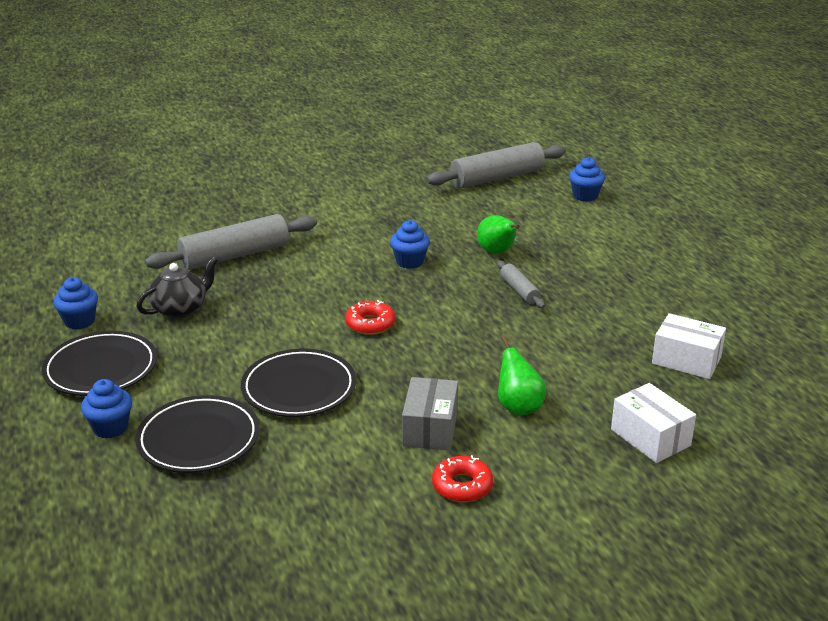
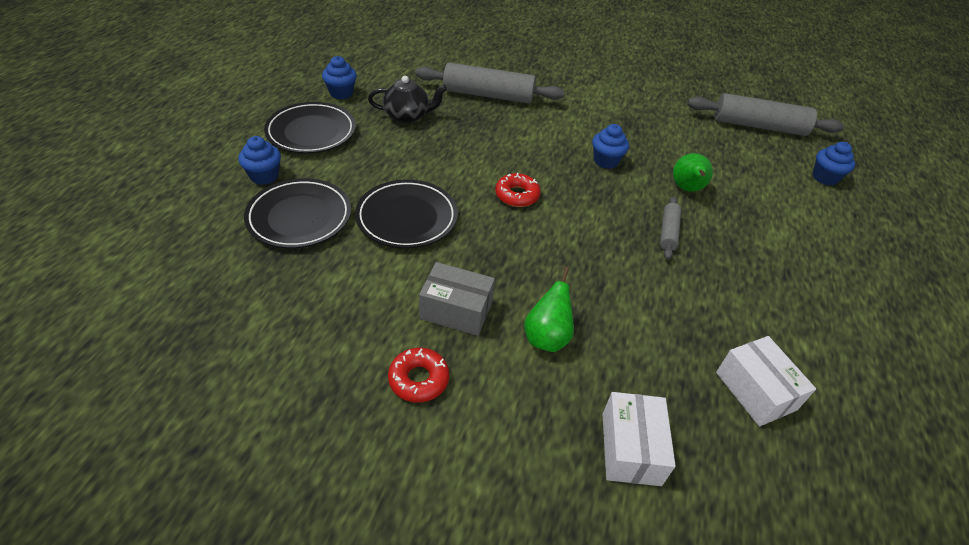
camera: 35 degrees right, 15 degrees up
(430, 428) = (456, 310): grey box -> grey box turned 60 degrees clockwise

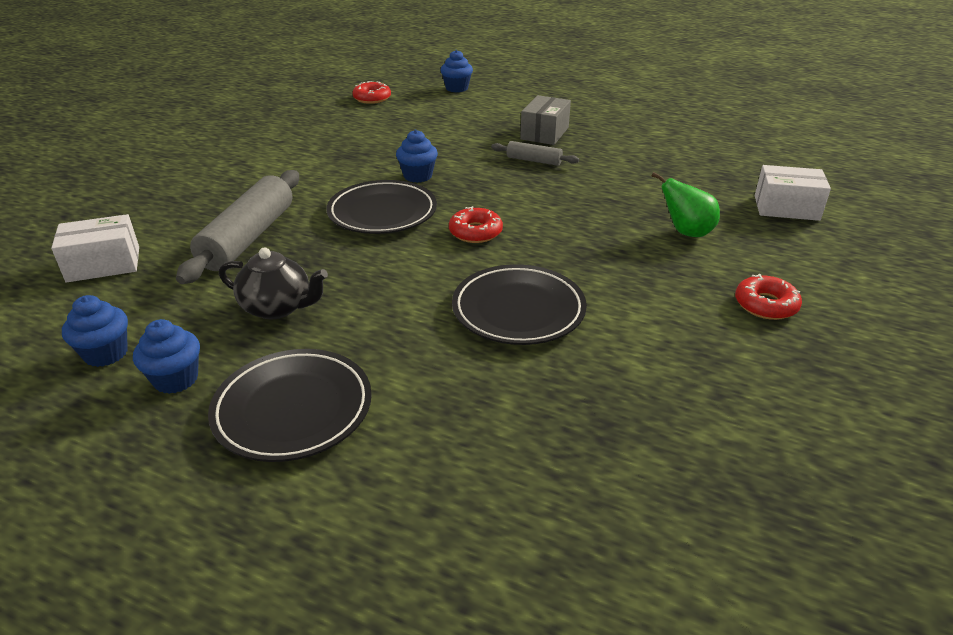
camera: 80 degrees left, 10 degrees down
(264, 176) = (414, 457): blue cupcake -> blue cupcake (106, 353)
(299, 217) = (520, 407): black plate -> black plate (382, 213)
(407, 116) = (278, 307): black teapot -> black teapot turned 105 degrees clockwise
(456, 310) = (666, 280): grey box -> grey box (544, 133)
(687, 189) = (469, 143): green pear -> none
(755, 391) = (709, 155): white box -> white box (103, 264)
(758, 126) = (372, 98): grey rolling pin -> red donut

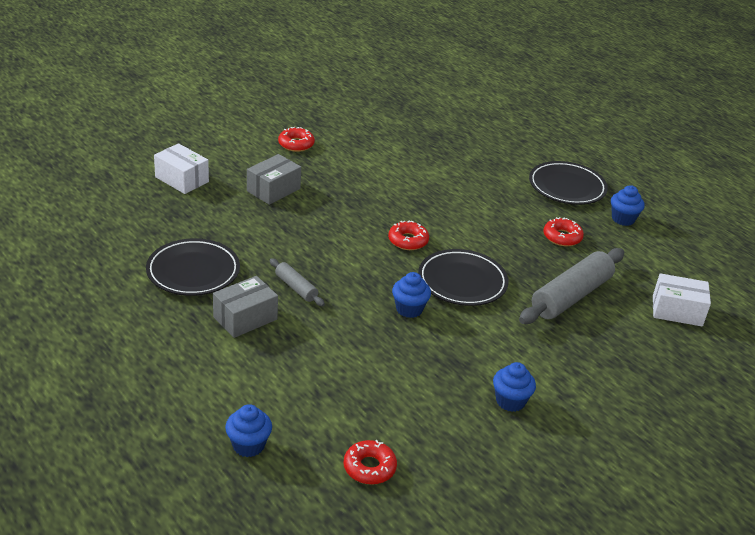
camera: 155 degrees left, 0 degrees up
(106, 353) = (662, 245): blue cupcake -> blue cupcake (510, 401)
(278, 307) = (562, 237): black teapot -> red donut
(518, 310) = (427, 187): black plate -> black plate (193, 272)
(686, 232) = (273, 190): green pear -> grey box

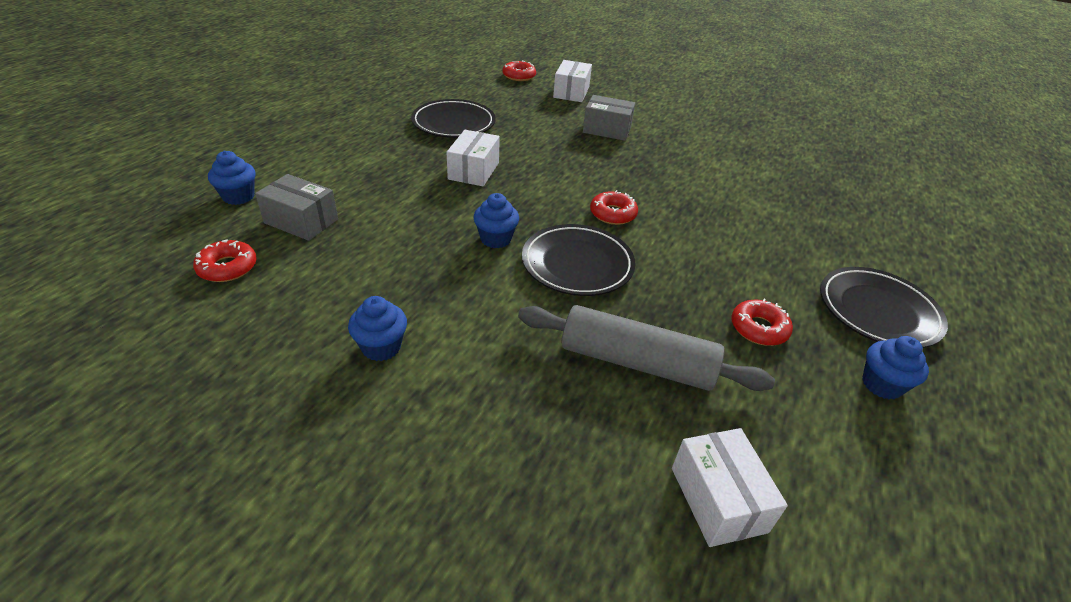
camera: 65 degrees right, 5 degrees up
(245, 318) = (410, 158): grey box -> grey box (301, 221)
(296, 144) = (691, 124): red donut -> red donut (519, 76)
(296, 288) = (473, 171): grey rolling pin -> white box

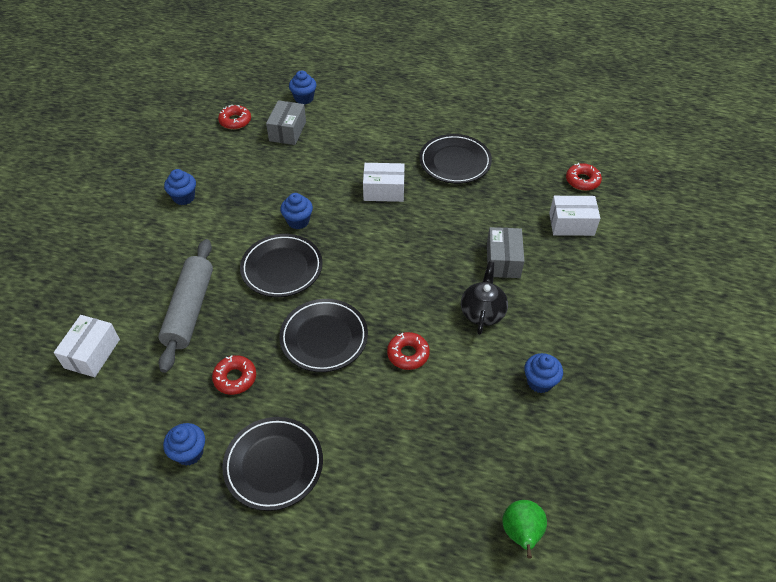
camera: 80 degrees right, 10 degrees up
(613, 214) = (355, 281): red donut -> red donut (408, 354)
(669, 152) = (482, 312): none -> black teapot
(696, 249) = (324, 338): none -> black plate
(718, 499) = (92, 353): white box -> white box turned 45 degrees counterclockwise
(750, 144) = (540, 382): none -> blue cupcake
(901, 184) = (521, 534): none -> green pear

